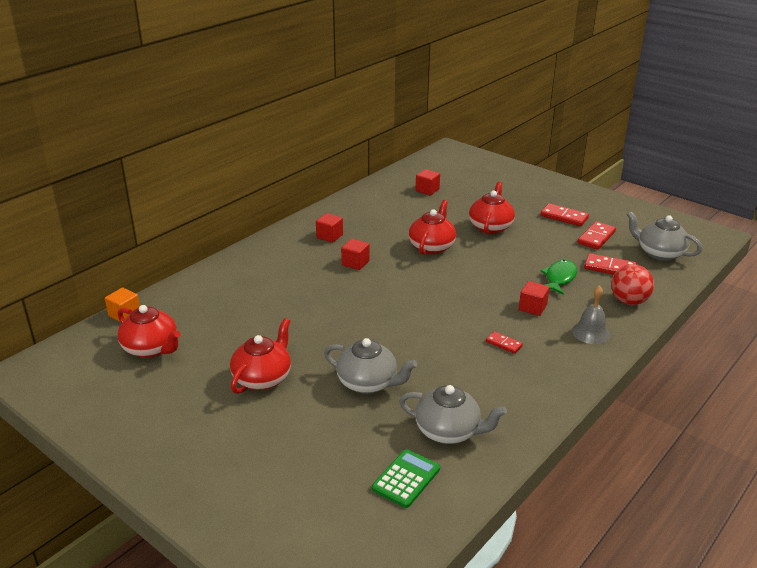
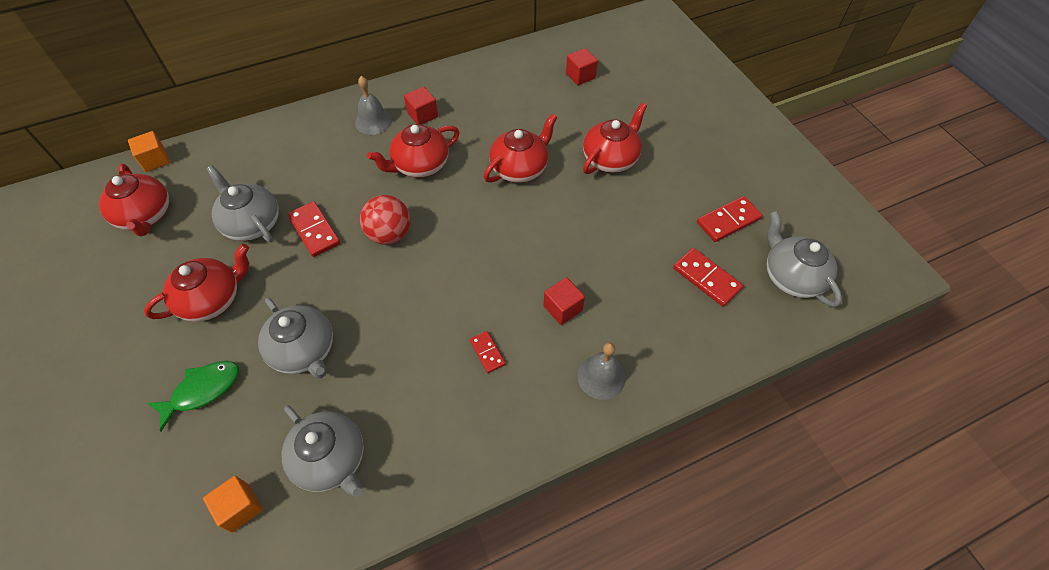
camera: 25 degrees right, 25 degrees up
(251, 328) = (252, 223): none -> grey teapot
(293, 248) = (373, 121): none -> grey bell
(355, 263) = (420, 165): red cube -> red teapot
(406, 479) = (240, 508): green calculator -> orange cube
(559, 278) = (630, 272): green fish -> green fish (202, 390)
(564, 217) = (713, 172): red domino -> red domino (314, 231)
(628, 301) = (688, 344): red ball -> red ball (389, 234)

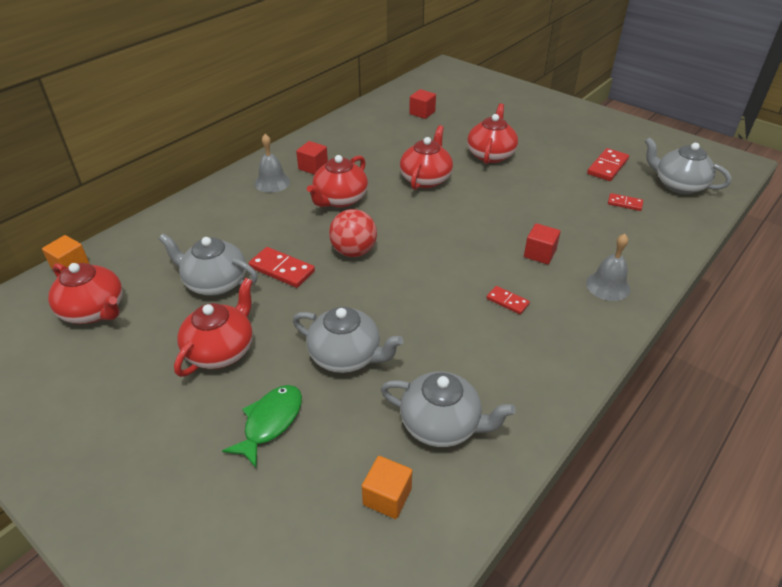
camera: 25 degrees left, 15 degrees down
(706, 278) = (624, 203): red domino -> red domino, size x0.60

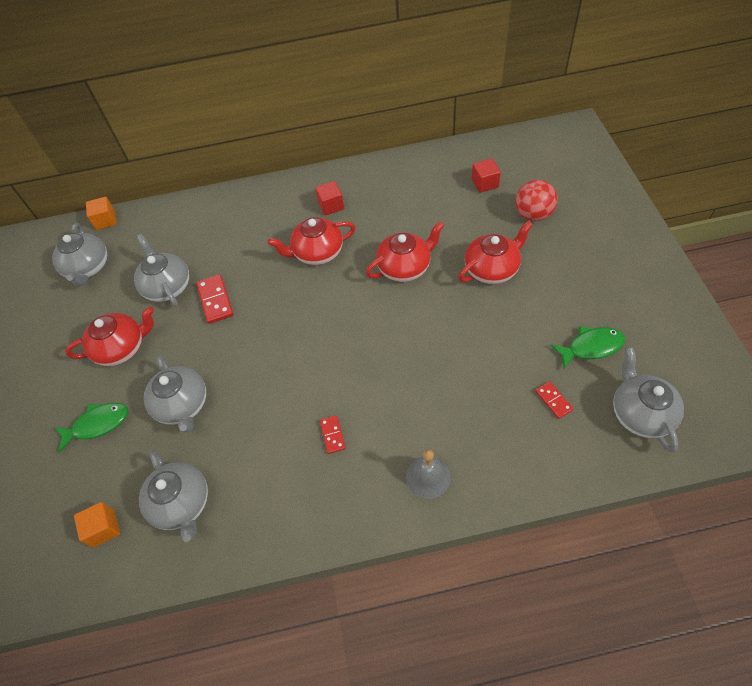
camera: 45 degrees right, 15 degrees up
(94, 311) = (88, 268): red teapot -> grey teapot
(272, 182) = (287, 207): grey bell -> none
(354, 251) = (276, 313): red ball -> red ball (533, 215)
(539, 254) = (409, 406): red cube -> none
(607, 167) = (591, 347): red domino -> green fish

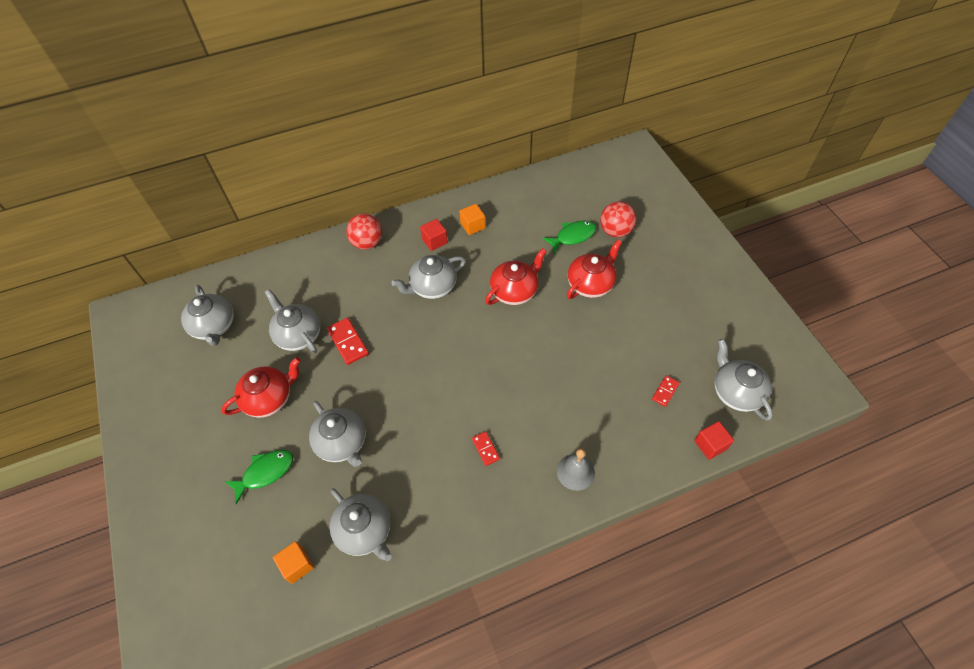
camera: 15 degrees left, 0 degrees up
(106, 220) = (219, 278): orange cube -> orange cube (472, 226)
(261, 201) = (367, 243): none -> red ball
(317, 253) = (432, 286): red teapot -> grey teapot
(484, 183) = (568, 206): red cube -> red cube (710, 445)
(553, 400) = (665, 391): red domino -> red domino turned 75 degrees clockwise
(591, 347) = (686, 341): green fish -> green fish (572, 236)

